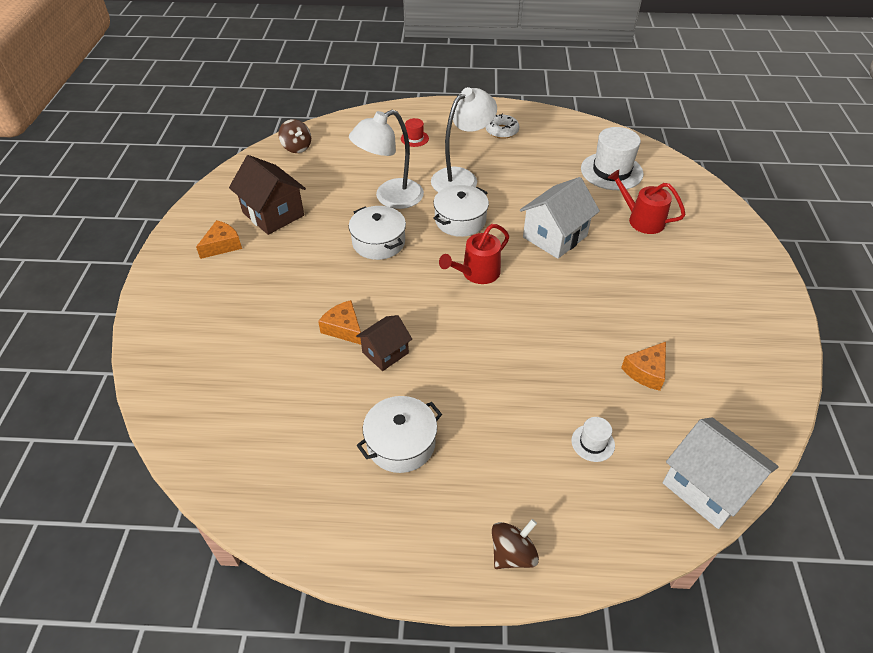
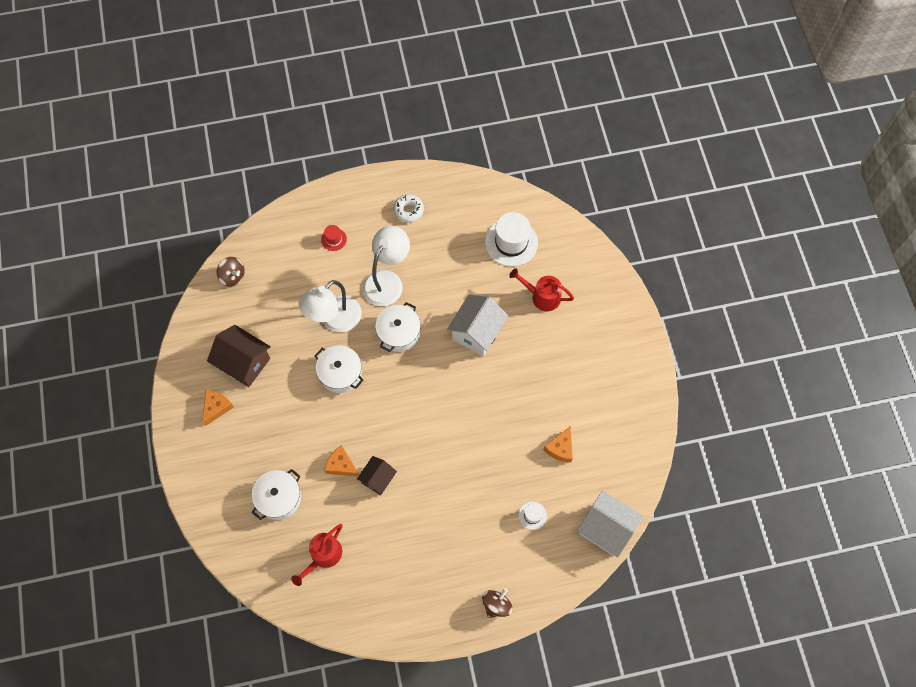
camera: 15 degrees left, 20 degrees up
(401, 443) = (410, 548): white pot -> white pot (279, 498)
(477, 273) = (425, 386): red watering can -> red watering can (323, 556)

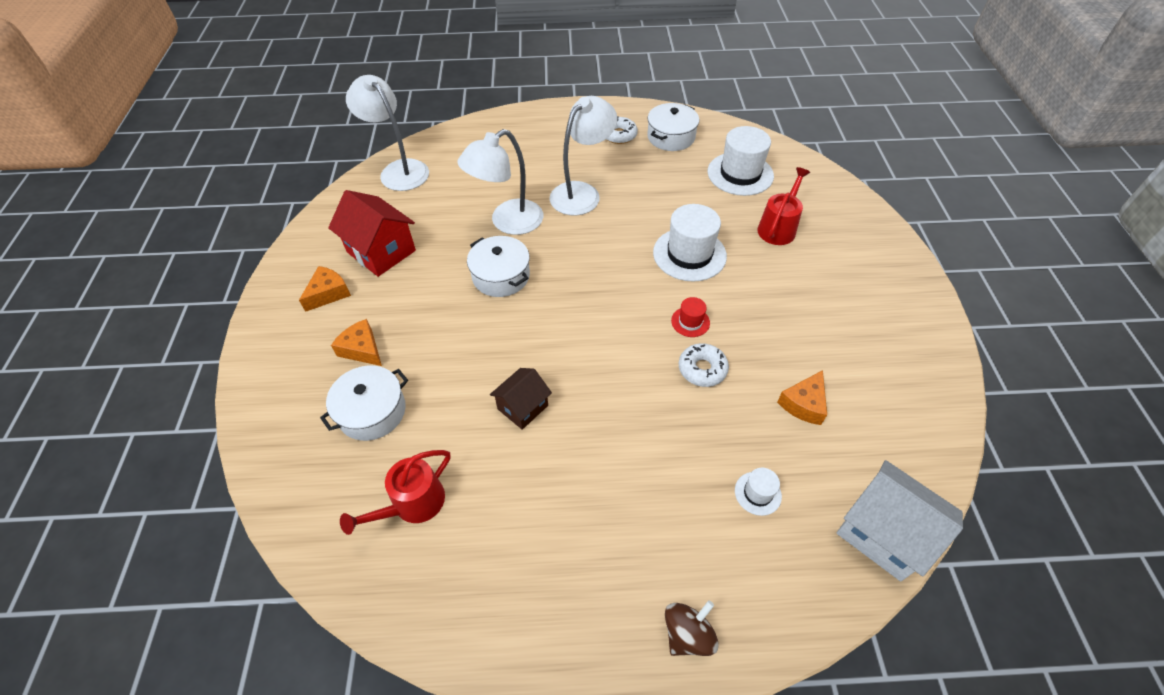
camera: 10 degrees right, 15 degrees down
(232, 276) = (399, 170): brown spinning top -> white lamp
(244, 363) = (381, 251): brown house -> red house
(334, 239) = (526, 150): red hat -> red hat (690, 322)
(341, 465) = (474, 382): orange cheese -> orange cheese (362, 349)
(398, 332) = (586, 243): white pot -> white pot (671, 137)
(477, 332) = (689, 254): white house -> white hat
(493, 431) = (702, 369): none -> white donut
(542, 296) = (778, 228): red watering can -> red watering can turned 90 degrees clockwise

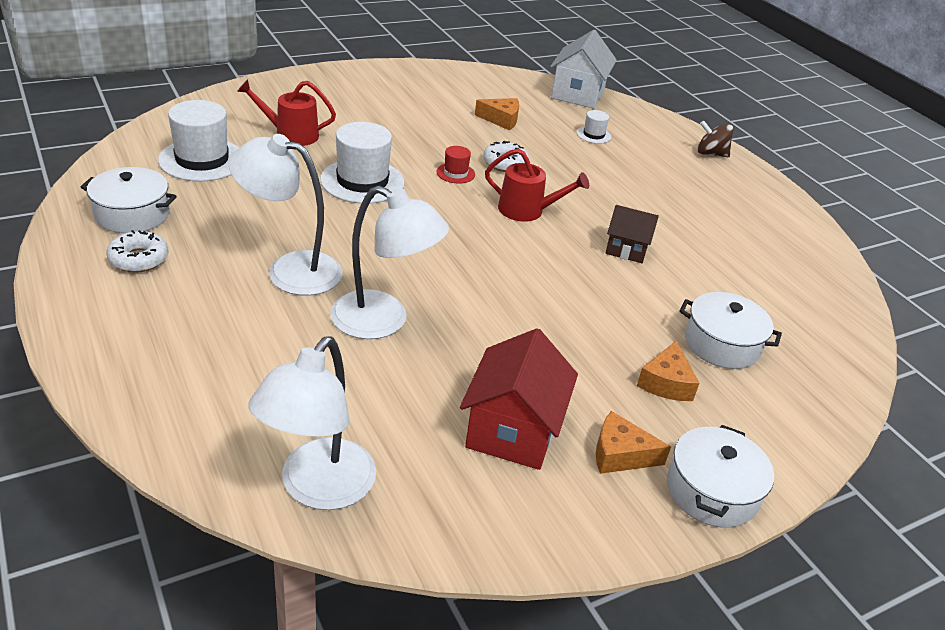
camera: 120 degrees left, 15 degrees down
(413, 504) = (766, 287): red watering can -> red watering can (526, 211)
(501, 276) = (480, 303): white pot -> white pot (712, 491)

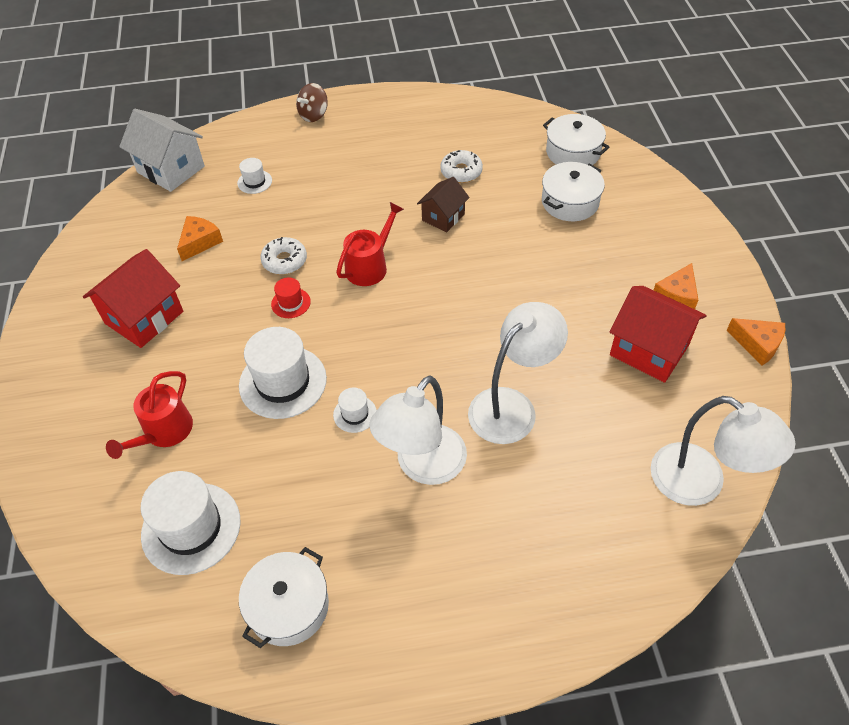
camera: 65 degrees left, 15 degrees up
(139, 259) = (376, 601): white donut -> white donut (461, 172)
(340, 223) = (355, 414): none -> white hat
(404, 108) = (144, 317): none -> red house
(666, 383) = (607, 247): orange cheese -> orange cheese (757, 344)
(712, 491) = (711, 259): white pot -> white pot (573, 152)

